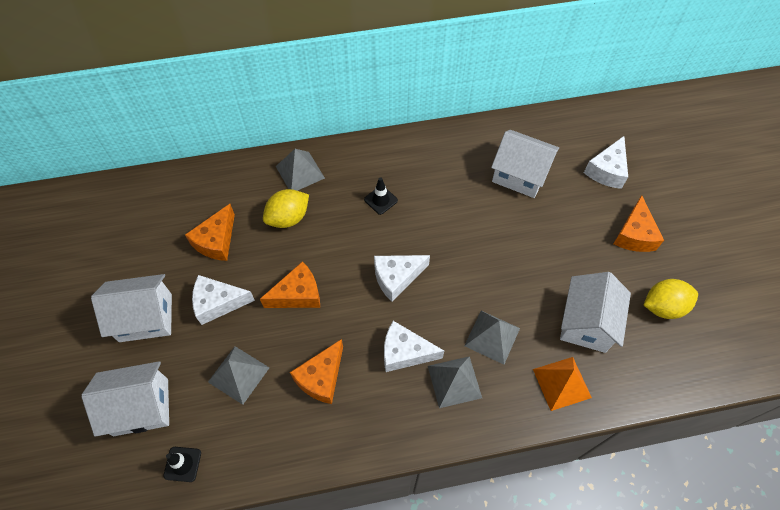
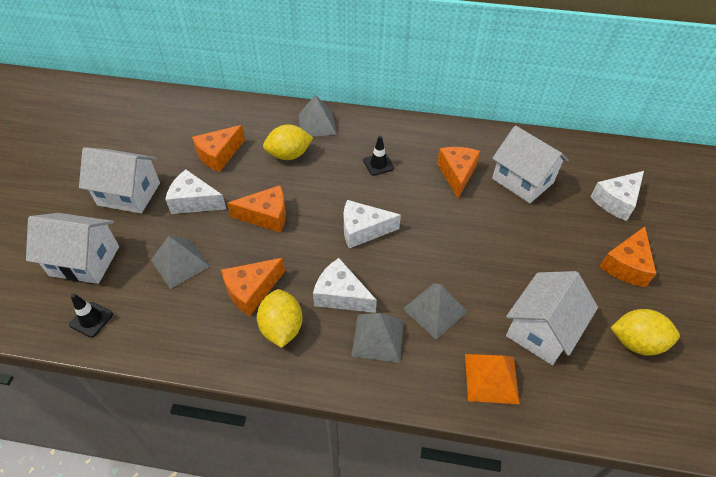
camera: 20 degrees right, 10 degrees down
(366, 404) = (281, 328): none -> yellow lemon
(458, 187) = (457, 174): none -> orange cheese

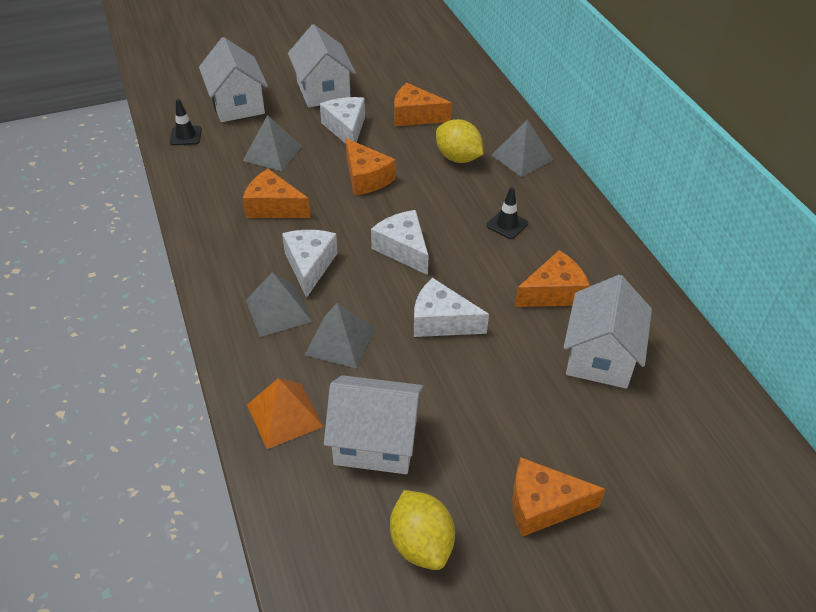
camera: 60 degrees right, 5 degrees down
(281, 328) = (247, 242): yellow lemon -> none
(616, 201) = (655, 467): white cheese -> white cheese (441, 321)

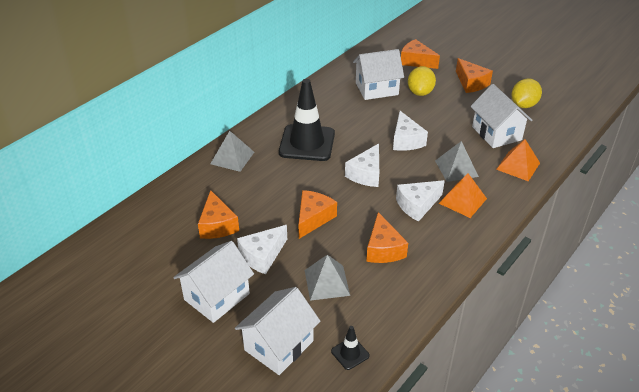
camera: 120 degrees left, 5 degrees down
(278, 310) = (462, 201): grey pyramid -> orange pyramid
(458, 158) = (255, 185): yellow lemon -> yellow lemon (420, 92)
(507, 224) = (307, 143): black traffic cone -> black traffic cone, size x2.33
(553, 293) = (348, 112): orange cheese -> orange cheese (416, 61)

